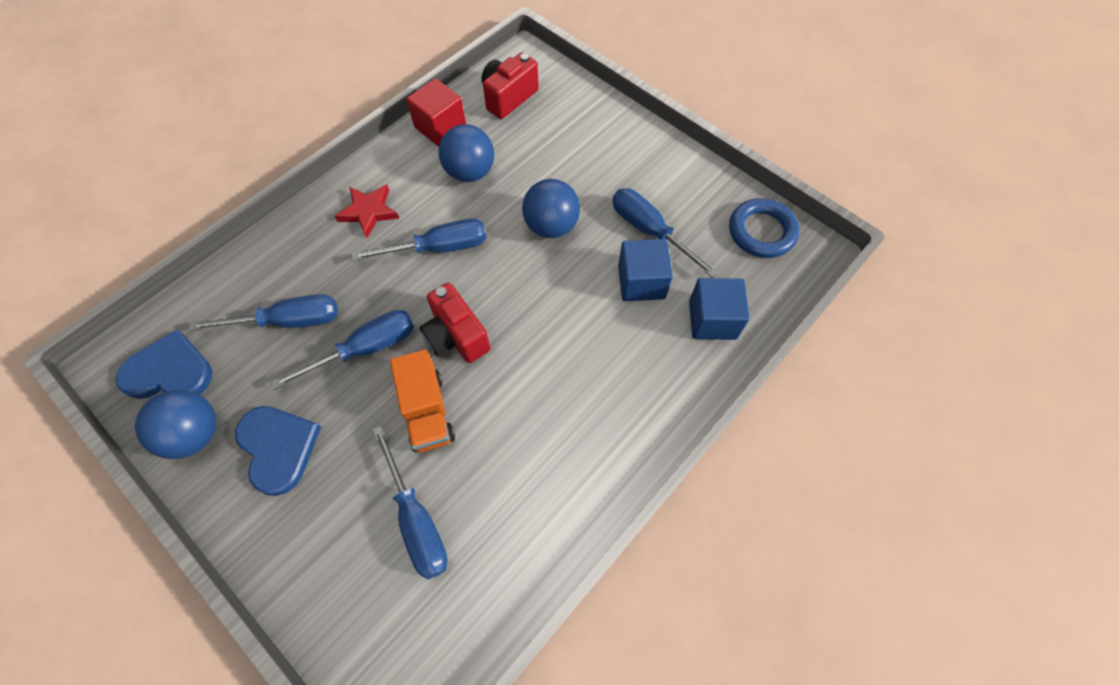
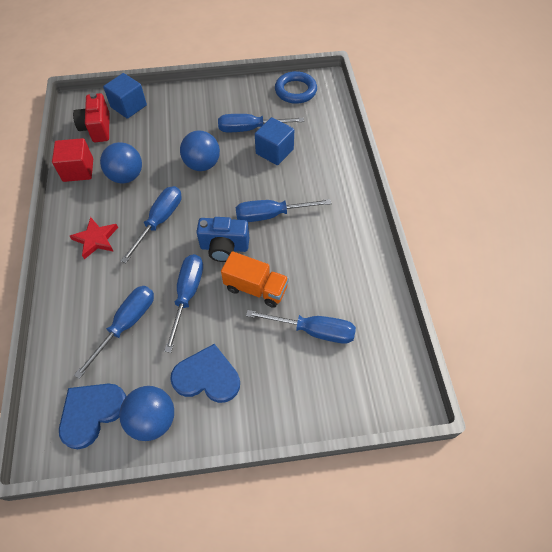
camera: 50 degrees left, 5 degrees down
(456, 336) = (224, 247): red camera -> blue camera
(543, 350) = (271, 215): none -> blue screwdriver
(712, 320) = (322, 140): blue cube -> blue cube (128, 106)

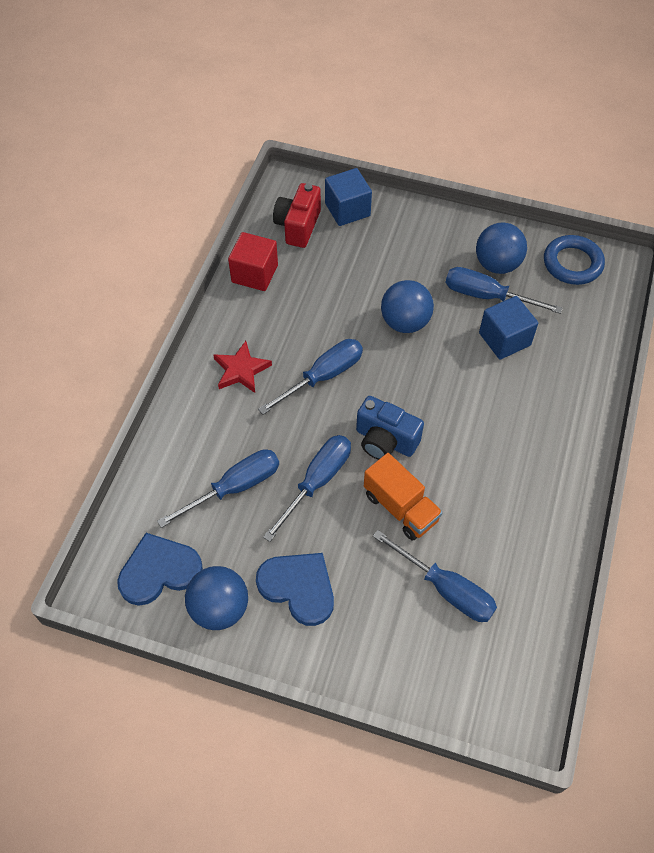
camera: 25 degrees right, 0 degrees up
(126, 176) = (307, 303): blue ball -> blue ball (497, 264)
(271, 215) = (461, 422): blue screwdriver -> none

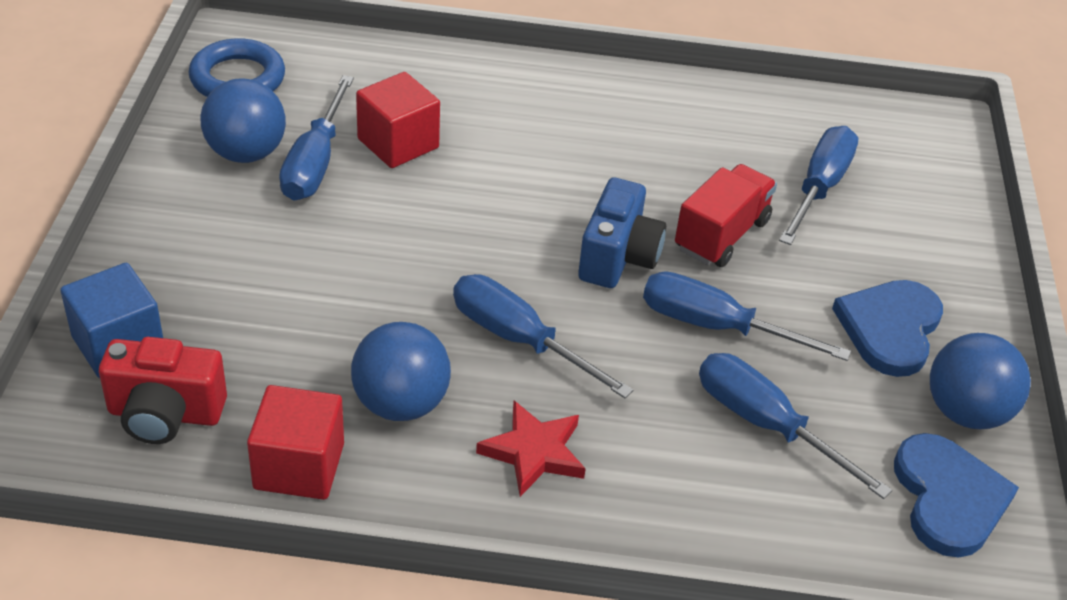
camera: 105 degrees left, 15 degrees down
(159, 571) = (949, 498): blue heart -> blue heart turned 150 degrees counterclockwise
(401, 507) = (721, 235): orange truck -> red truck
(405, 322) = (384, 250): blue ball -> blue ball (401, 403)
(504, 339) = (398, 143): blue cube -> red cube

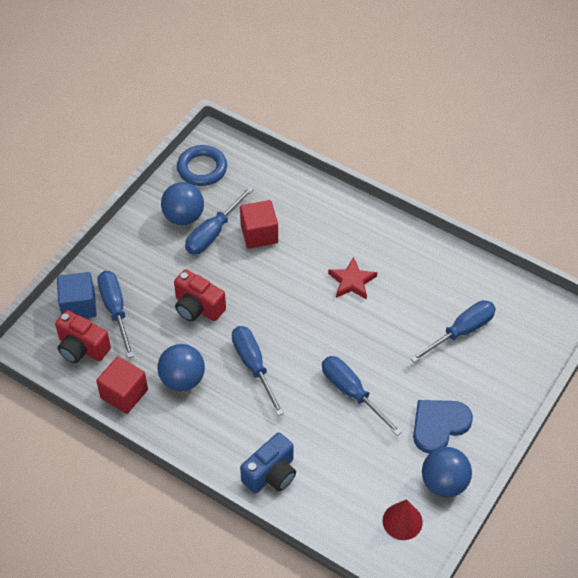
camera: 30 degrees right, 10 degrees up
(357, 280) = (198, 307): none -> red camera
(534, 452) = (226, 425): red star -> red star (352, 281)
(618, 258) = (328, 338): blue camera -> blue camera (271, 474)
(721, 235) = (389, 342): red truck -> none
(766, 425) = (341, 452): blue screwdriver -> blue screwdriver (115, 310)
(949, 498) = (402, 521): blue heart -> red cone

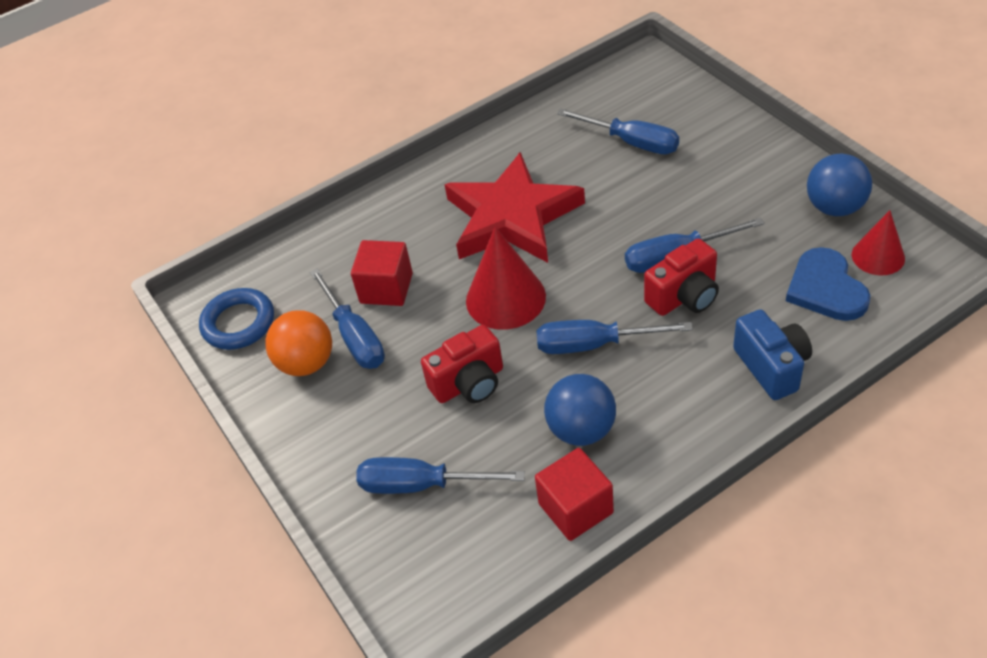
camera: 60 degrees left, 5 degrees down
(79, 306) = (388, 532): blue cube -> none
(82, 348) = (468, 546): red camera -> red camera (684, 296)
(183, 217) = (306, 363): blue ball -> orange ball
(275, 303) = (505, 298): none -> red cone
(352, 281) = (511, 217): red star -> red star, size x2.16
(439, 425) = (753, 192): blue heart -> blue heart (826, 288)
(461, 331) = (631, 142): blue screwdriver -> blue screwdriver turned 135 degrees clockwise

